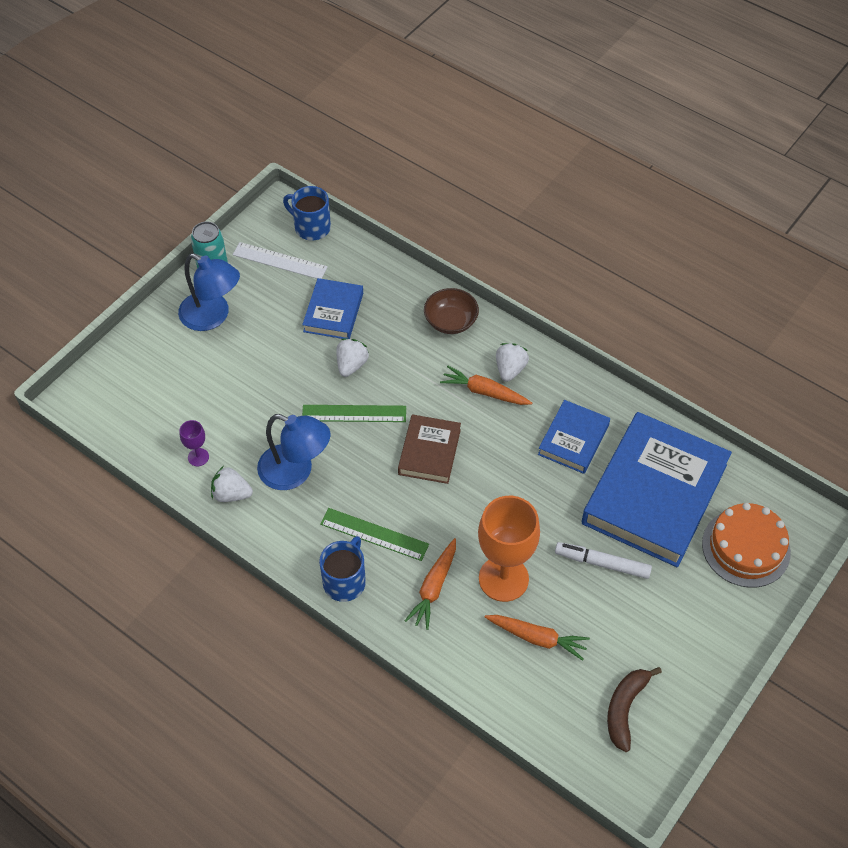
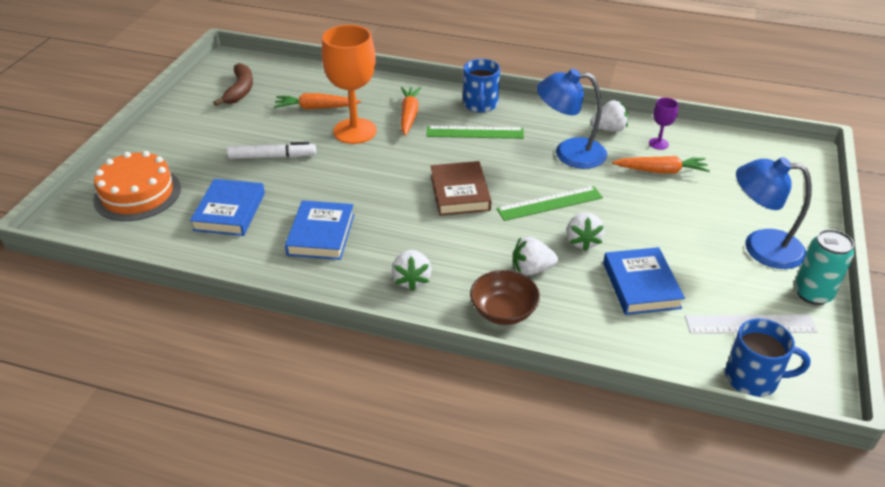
camera: 160 degrees right, 15 degrees down
(409, 350) = (531, 269): none -> white strawberry
(484, 392) = (430, 252): orange carrot -> orange carrot (661, 171)
(654, 494) = (230, 211): blue book -> blue book, size x0.50

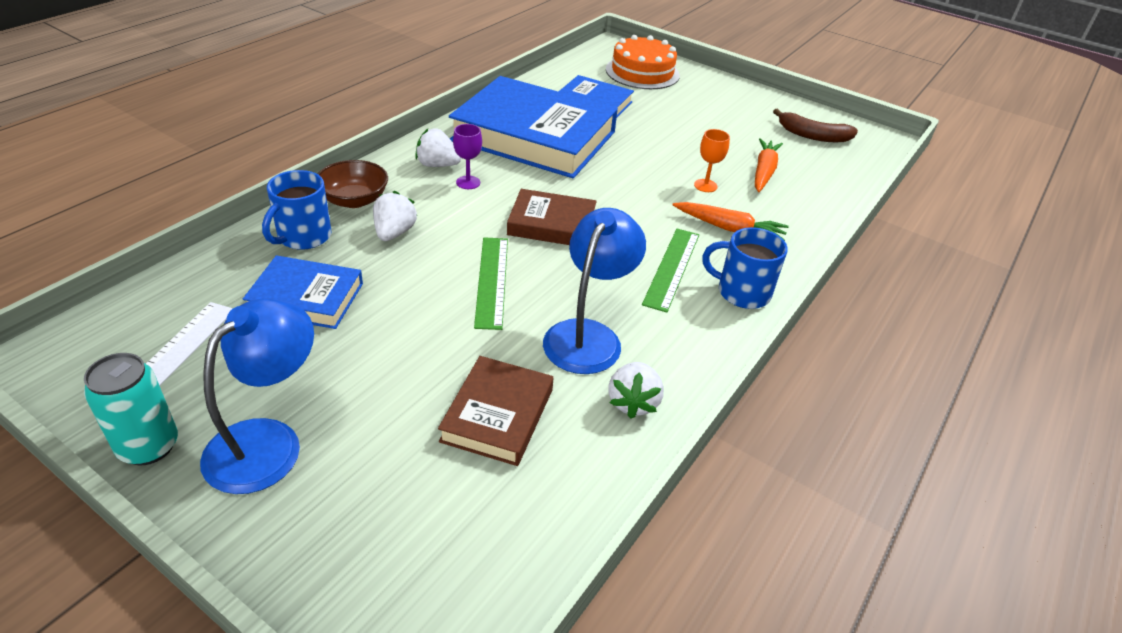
camera: 105 degrees right, 0 degrees up
(272, 156) = (674, 133): white marker -> none
(321, 234) = (534, 136): blue book -> blue book, size x1.99
(355, 131) = (705, 185): orange goblet -> orange goblet, size x0.45
(582, 241) = (409, 282): white strawberry -> none
(658, 144) = (568, 446): purple goblet -> purple goblet (468, 182)
(661, 171) = (498, 415): orange carrot -> brown book
(753, 378) = (113, 320): blue mug -> blue mug (303, 237)

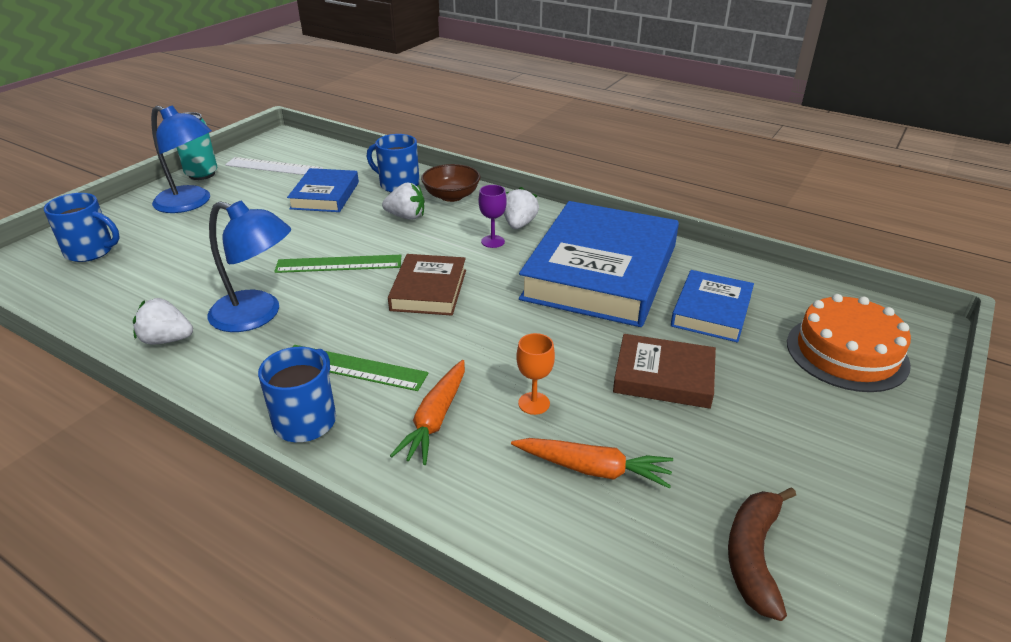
camera: 90 degrees right, 5 degrees down
(399, 541) = (91, 251): none -> blue mug
(498, 415) = (180, 277): brown book -> brown book (663, 377)

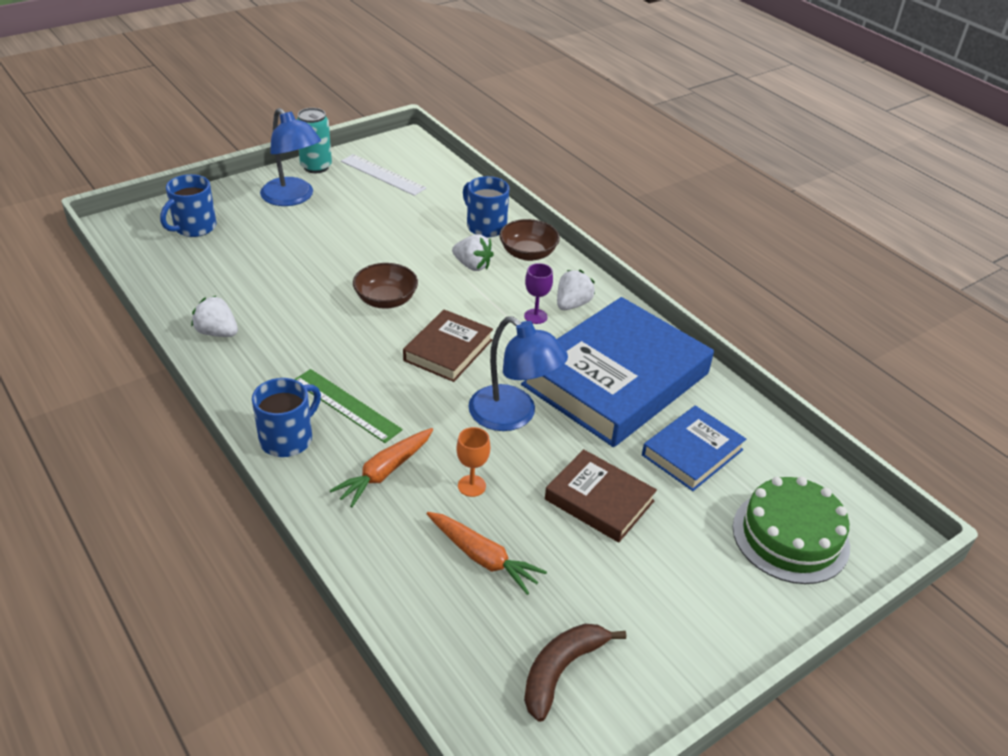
camera: 20 degrees right, 5 degrees up
(91, 251) = (194, 227): blue mug -> blue mug turned 90 degrees clockwise
(257, 315) = (295, 331): blue lamp -> blue lamp (513, 416)
(325, 195) = (412, 221): blue book -> none
(339, 264) = (386, 300): green ruler -> brown bowl
(847, 353) = (790, 536): orange cake -> green cake

